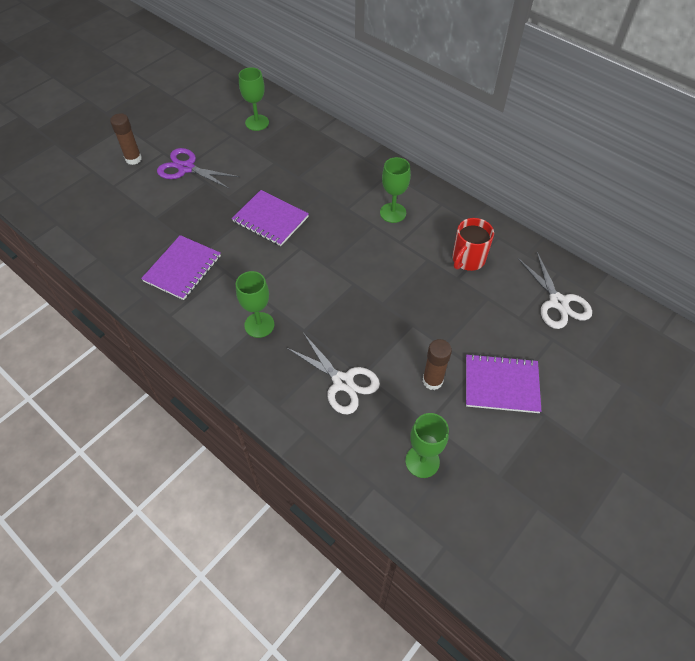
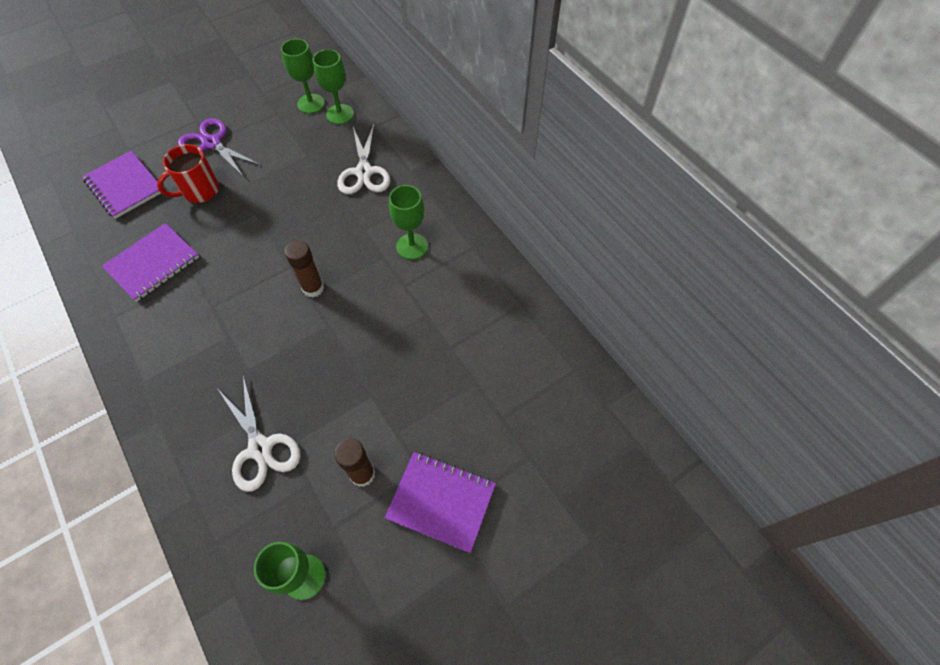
camera: 15 degrees right, 5 degrees up
(133, 159) = (162, 121): brown glue stick -> brown glue stick (313, 288)
(259, 325) = (202, 352): green goblet -> green goblet (340, 114)
(270, 219) = (272, 224): purple notebook -> purple notebook (125, 186)
(467, 259) = (473, 326): red mug -> red mug (200, 191)
(558, 303) = (557, 410): white scissors -> white scissors (364, 172)

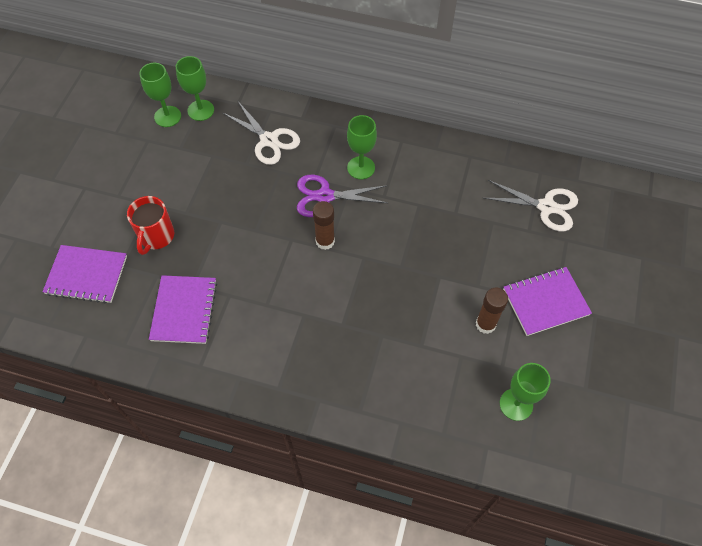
camera: 40 degrees left, 0 degrees up
(211, 143) = (121, 196): purple scissors -> purple scissors (324, 196)
(260, 448) = (407, 361): white scissors -> white scissors (546, 207)

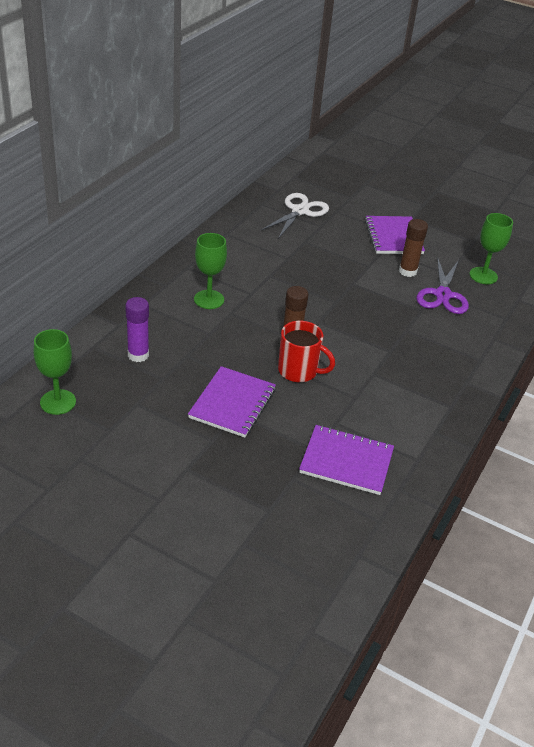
camera: 80 degrees left, 20 degrees down
(86, 275) = (272, 545): purple notebook -> purple notebook (232, 403)
(156, 236) = (237, 471): red mug -> red mug (299, 371)
(167, 116) = (50, 433): green goblet -> none
(269, 140) = (138, 355): white scissors -> purple glue stick
(324, 196) = (234, 331): purple scissors -> purple scissors (442, 295)

